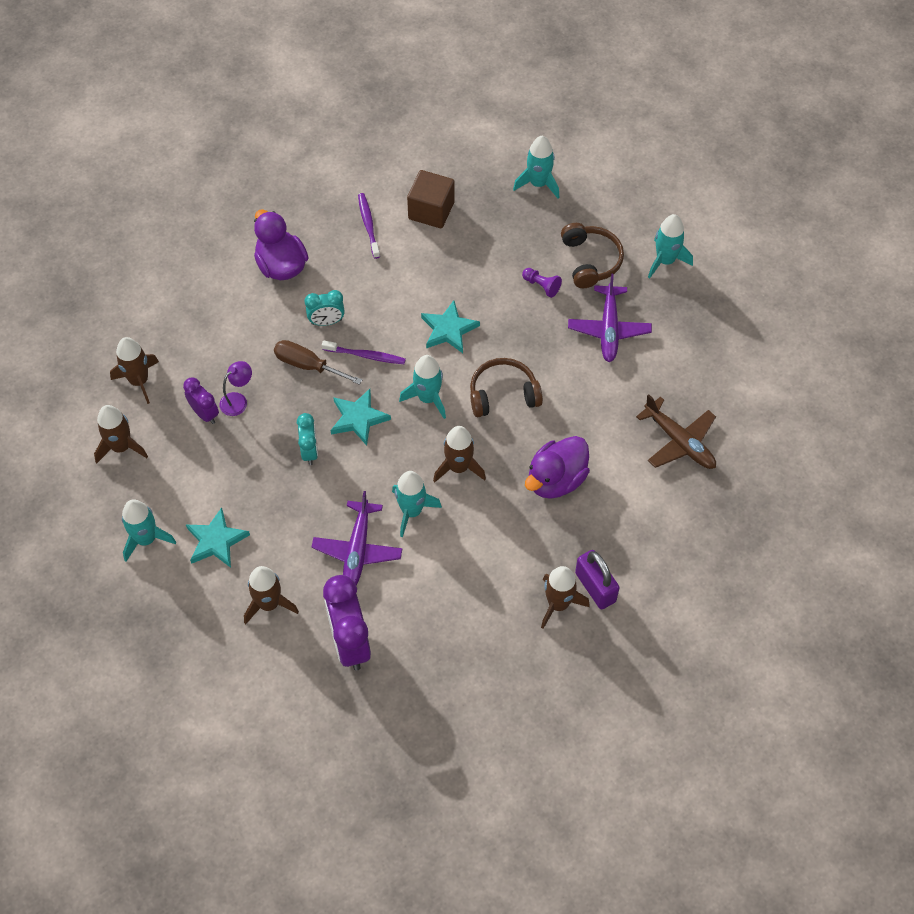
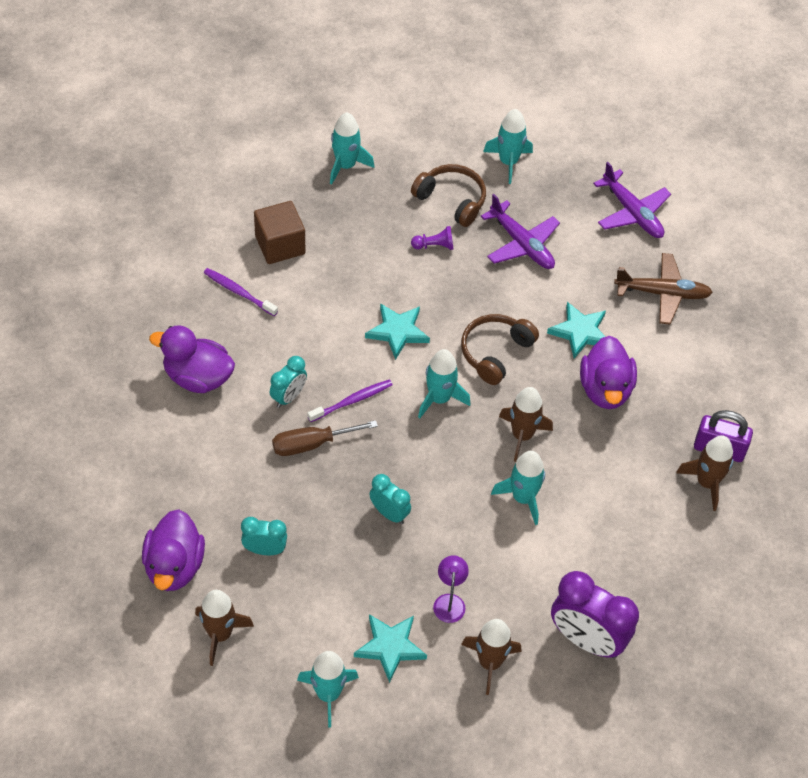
camera: 45 degrees left, 5 degrees down
(139, 381) = (174, 566): brown rocket -> purple duck
(205, 413) = (265, 549): purple clock -> turquoise clock
(238, 400) = (282, 517): purple lamp -> purple lamp (449, 601)
(357, 550) = (513, 562): purple plane -> purple plane (632, 212)
(358, 418) = (401, 456): turquoise star -> turquoise star (580, 332)

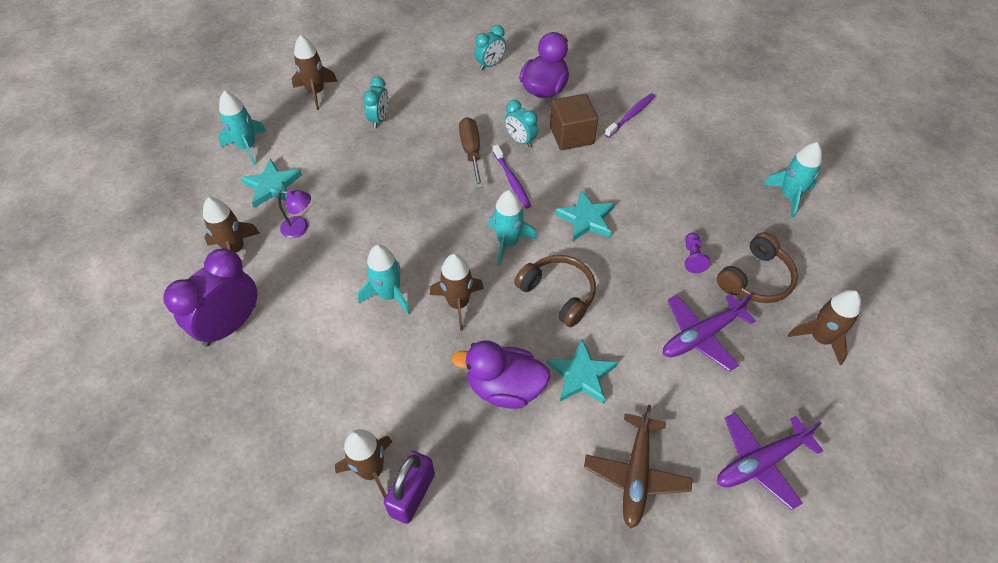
camera: 100 degrees right, 0 degrees up
(174, 566) = (378, 71): purple duck -> none
(280, 245) = (685, 144): brown cube -> brown cube (571, 135)
(389, 513) = (394, 196): turquoise clock -> turquoise clock (490, 64)
(508, 162) = (820, 338): turquoise rocket -> brown rocket

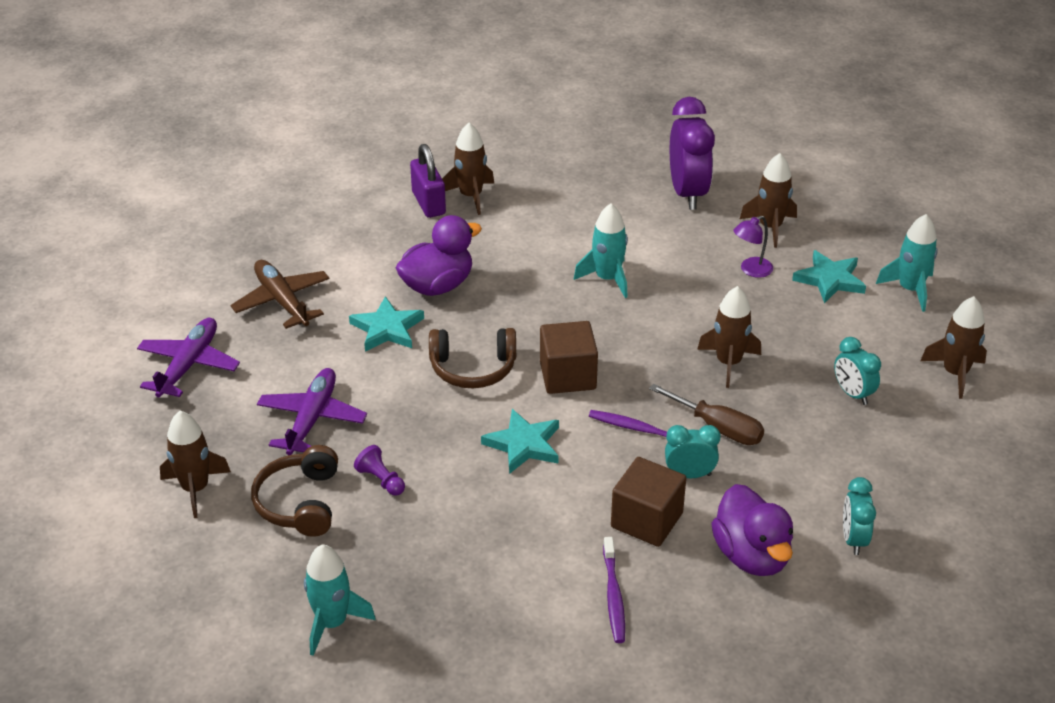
camera: 135 degrees right, 15 degrees down
(458, 304) = (545, 308): brown rocket -> brown rocket (728, 363)
(508, 243) = (568, 376): turquoise rocket -> brown cube

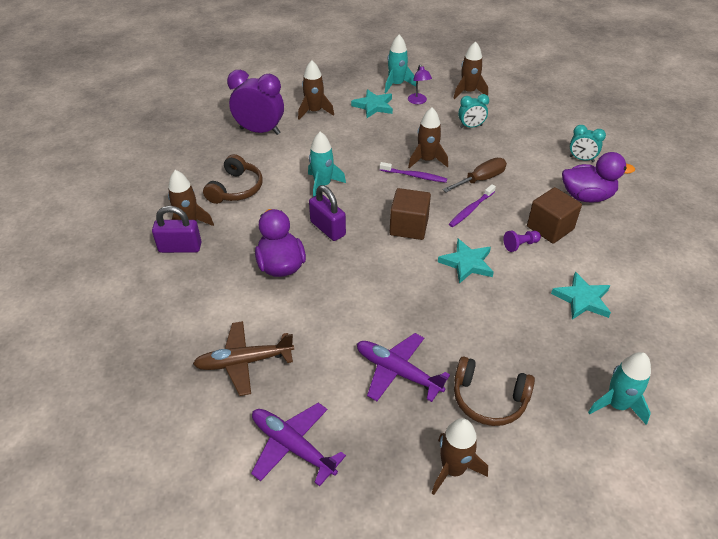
camera: 70 degrees left, 5 degrees up
(381, 480) = (478, 345): purple pawn -> purple pawn (520, 245)
(387, 329) = (314, 304): turquoise star -> turquoise star (582, 299)
(473, 368) = (381, 269): brown headphones -> brown headphones (236, 189)
(523, 305) = (328, 228): none -> purple padlock
(613, 595) = (609, 258): purple toothbrush -> purple toothbrush (414, 176)
(689, 475) = (516, 201): turquoise clock -> none
(751, 270) = (349, 129): purple lamp -> purple lamp (418, 101)

